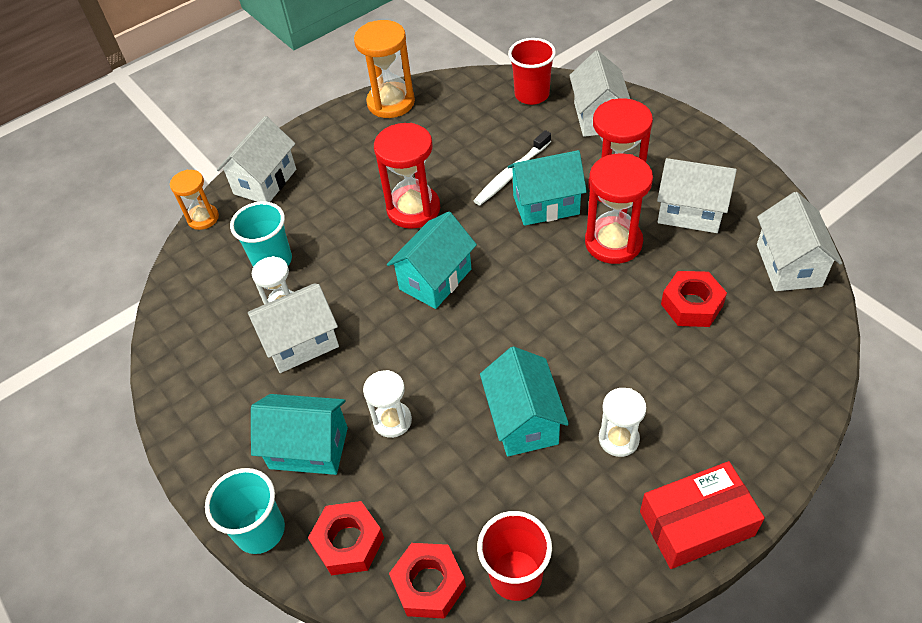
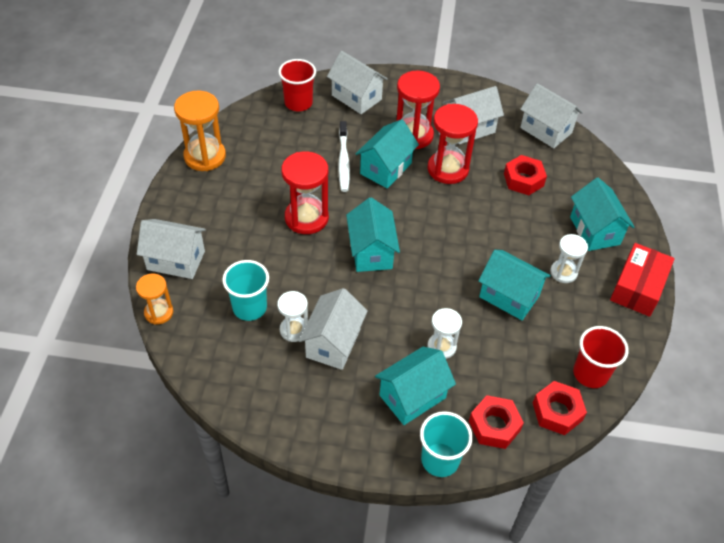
camera: 50 degrees left, 0 degrees up
(265, 181) = (176, 260): white house -> white house turned 60 degrees counterclockwise
(717, 418) = (594, 230): none -> turquoise house

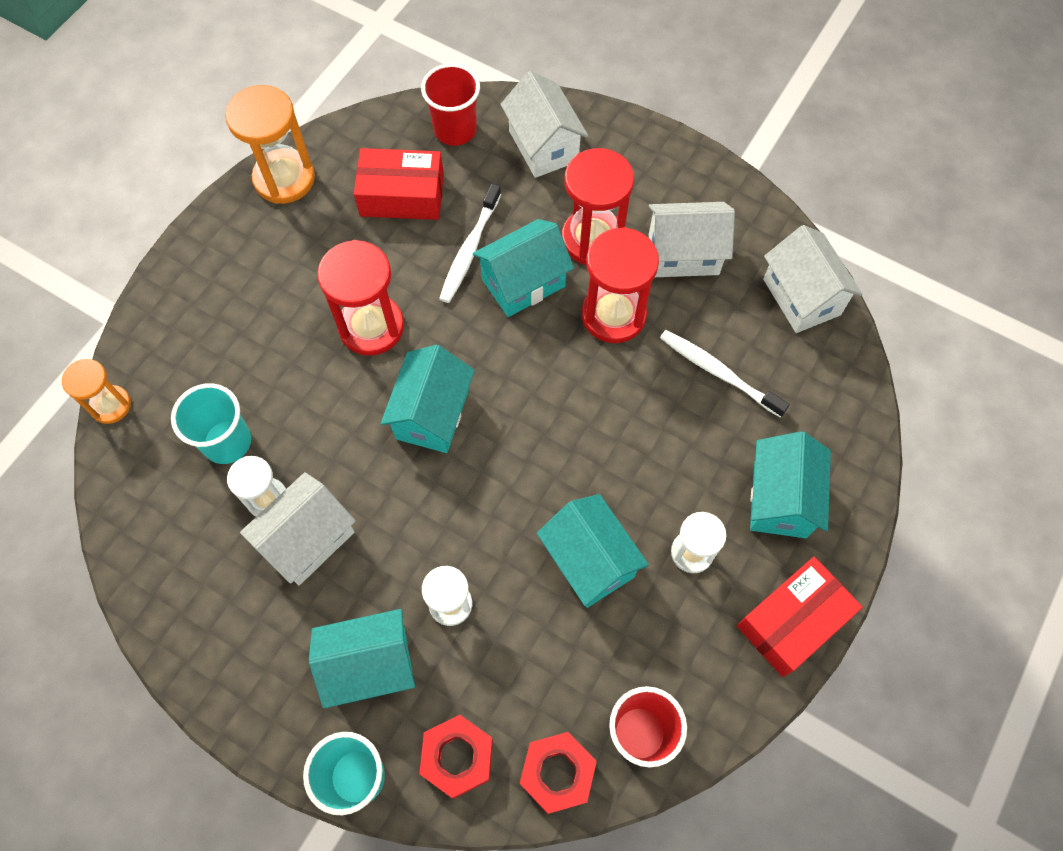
camera: 25 degrees right, 15 degrees up
(176, 260) = (169, 333): white house -> none
(285, 145) = (402, 195): none -> red box
(523, 180) = (718, 372): red nut -> white toothbrush

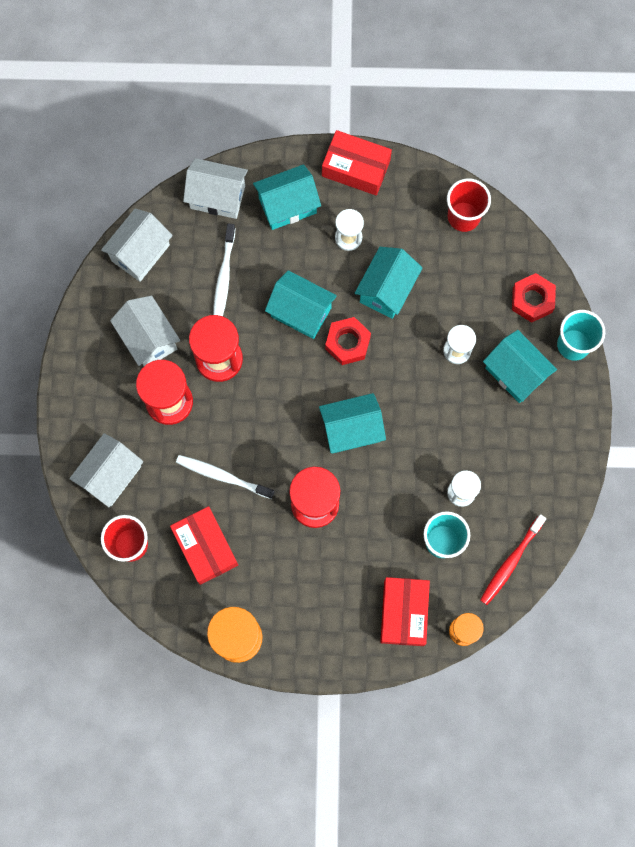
camera: 120 degrees left, 10 degrees up
(143, 507) = (510, 562): none -> red toothbrush
(181, 353) = (403, 613): none -> red box
(308, 539) = (470, 452): white house -> white house (217, 197)
(469, 250) = (222, 476): white toothbrush -> white toothbrush turned 150 degrees counterclockwise
(523, 283) = (228, 427): turquoise house -> turquoise house (301, 312)
(557, 773) = (508, 246): red nut -> red nut (347, 343)

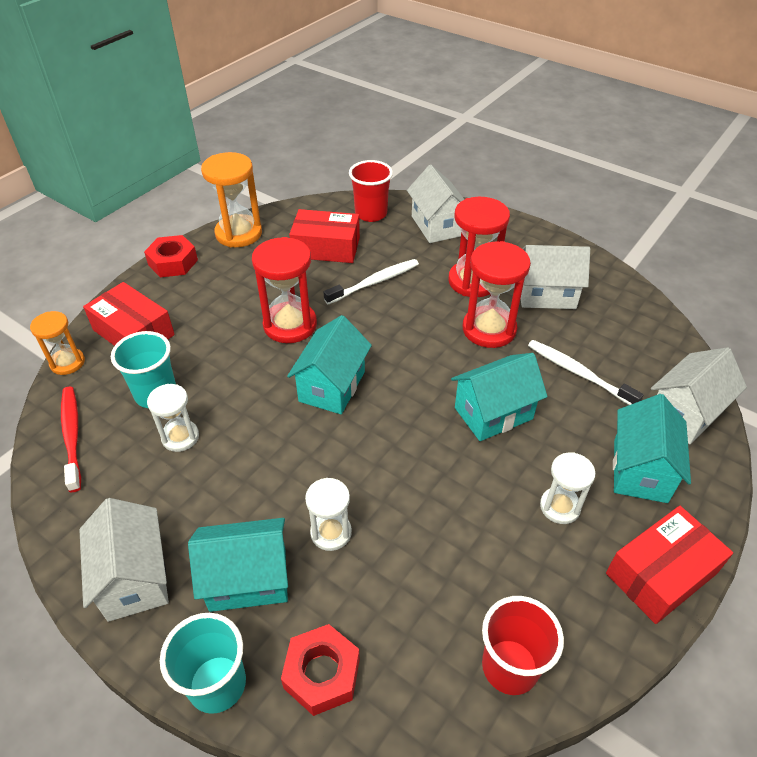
camera: 125 degrees right, 30 degrees down
(140, 253) = (646, 327): white house -> white house (135, 578)
(347, 343) = (426, 433): red nut -> red nut (173, 262)
(387, 290) = (463, 506): turquoise house -> none

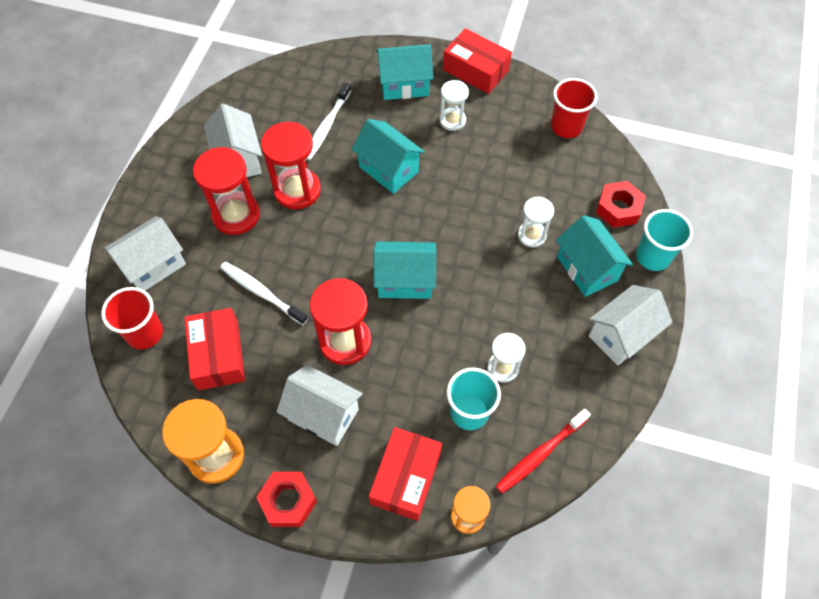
camera: 110 degrees left, 15 degrees up
(685, 413) = (344, 66): white house -> white house (323, 414)

